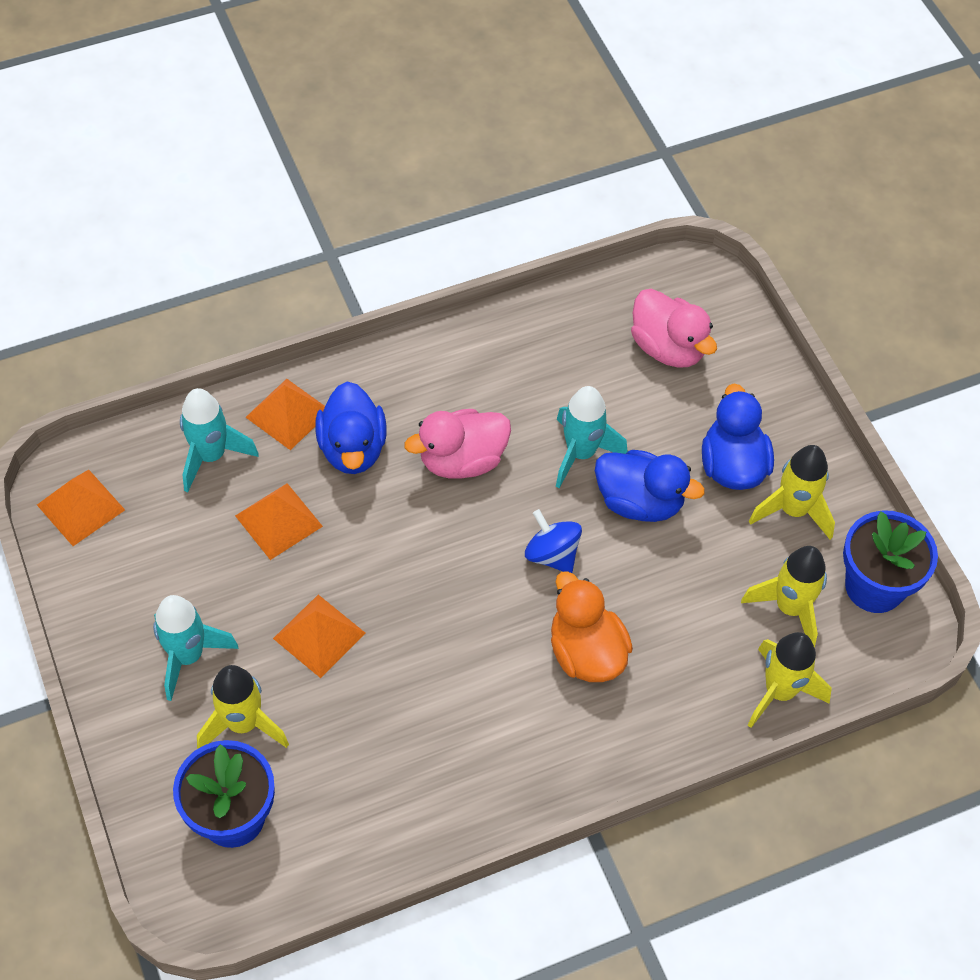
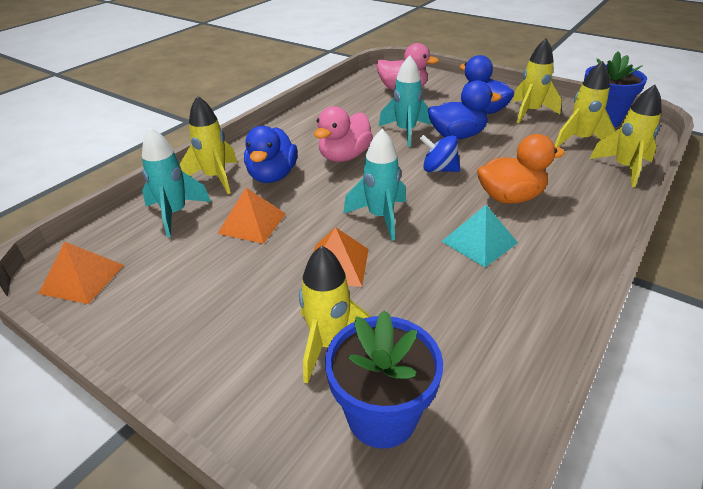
camera: 30 degrees left, 20 degrees down
(188, 656) = (244, 324): turquoise rocket -> turquoise rocket (380, 217)
(288, 414) = (215, 178): orange pyramid -> yellow rocket
(353, 448) = (272, 176): blue duck -> blue duck turned 45 degrees clockwise
(484, 694) = (479, 242): none -> turquoise pyramid
(586, 652) = (510, 197): orange duck -> orange duck turned 135 degrees clockwise

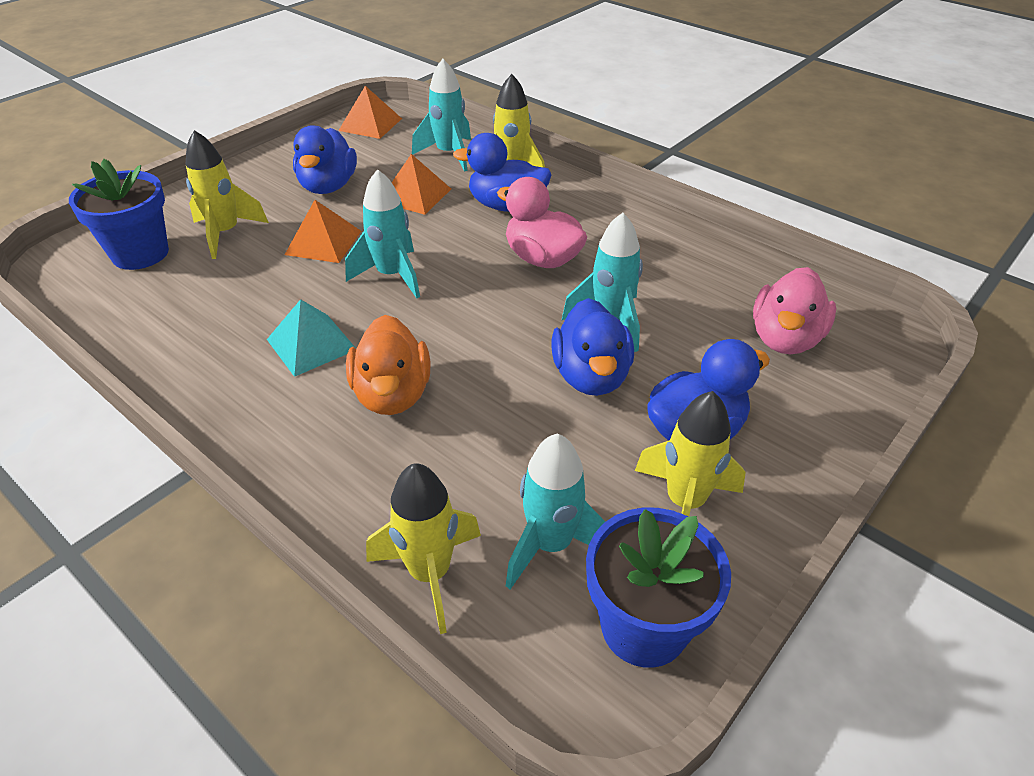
camera: 95 degrees right, 5 degrees up
(229, 283) = (328, 186): none -> blue duck
(439, 169) = (486, 338): blue spinning top -> none
(579, 140) = (551, 545): yellow rocket -> turquoise rocket

